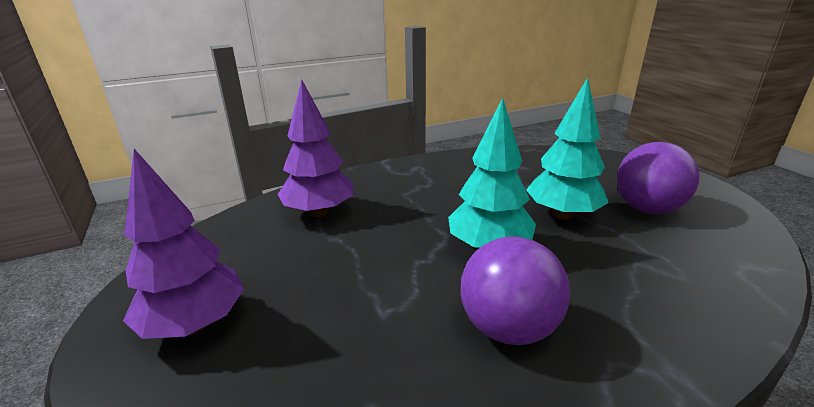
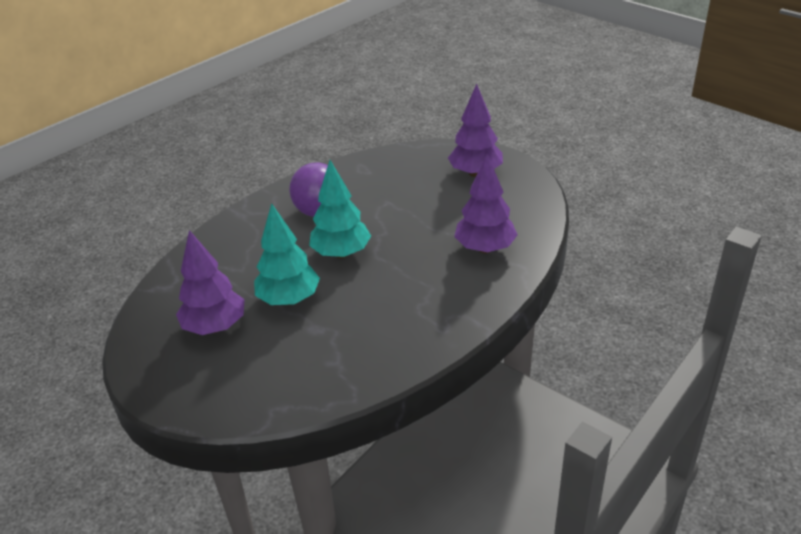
camera: 160 degrees right, 10 degrees up
(647, 209) = (215, 327): purple ball -> purple tree

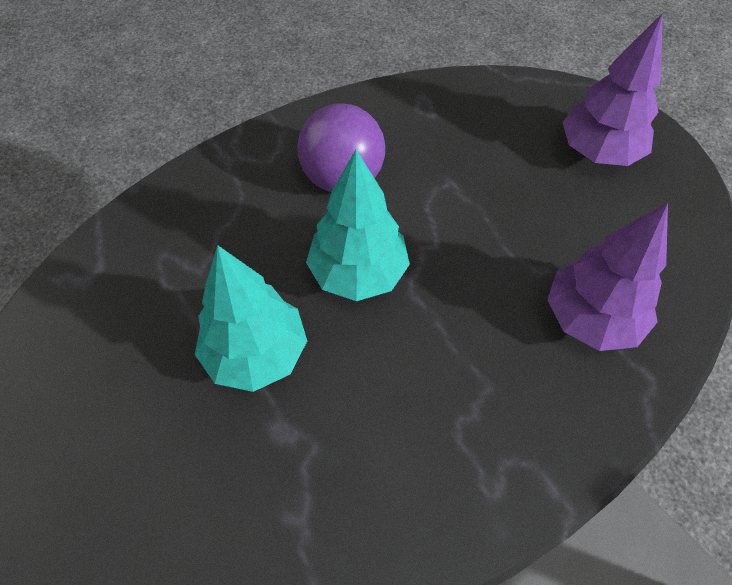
camera: 10 degrees right, 20 degrees up
(215, 327) = (129, 385): purple tree -> none

